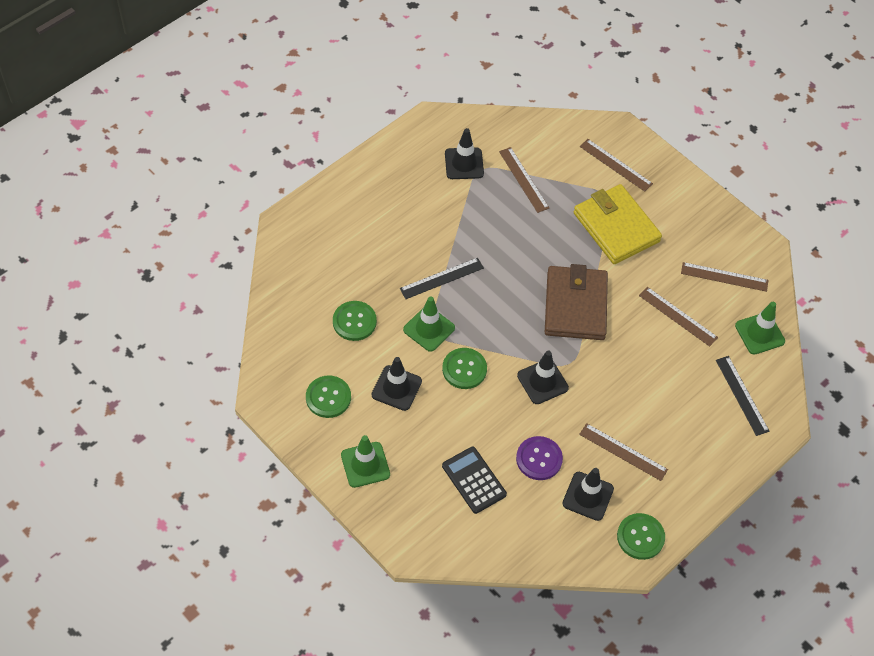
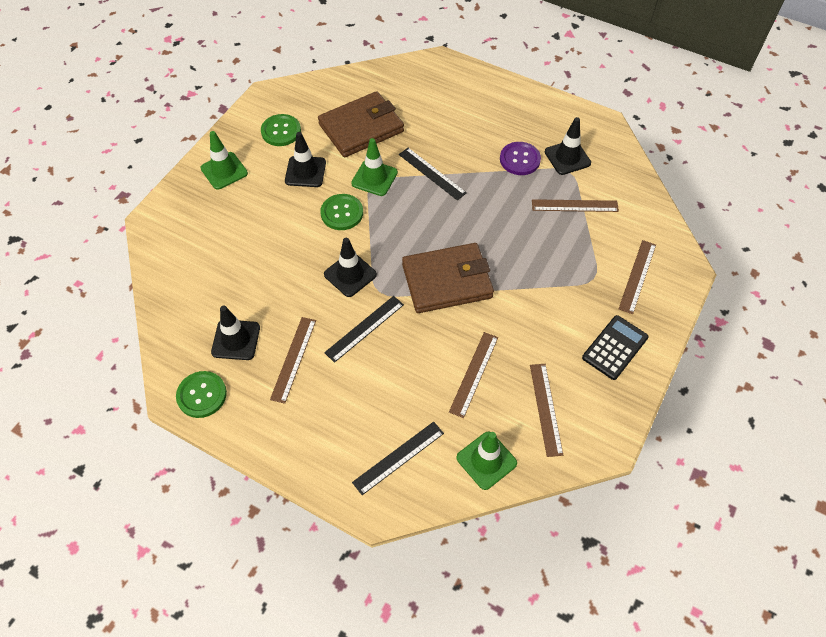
camera: 75 degrees right, 0 degrees up
(354, 322) = (361, 128): green button -> brown wallet
(474, 480) = (229, 248): black calculator -> black calculator (615, 347)
(523, 179) = (574, 205): brown ruler -> brown ruler turned 45 degrees clockwise
(539, 459) = (265, 291): purple button -> purple button (520, 159)
(607, 386) = (364, 328): none -> black ruler
(616, 227) = (558, 294): yellow wallet -> none

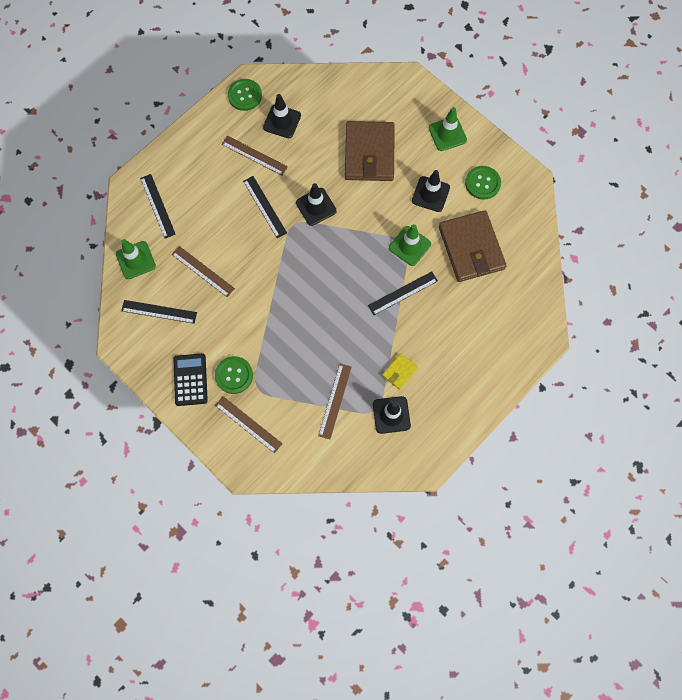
camera: 105 degrees right, 15 degrees up
(342, 213) = (378, 213): green button -> green button (234, 375)
(447, 281) = (289, 275): brown wallet -> brown wallet (369, 153)
(520, 159) = (399, 372): purple button -> yellow wallet
(545, 409) = (159, 311): brown ruler -> black ruler
(615, 347) = (190, 379): black calculator -> black calculator turned 150 degrees counterclockwise

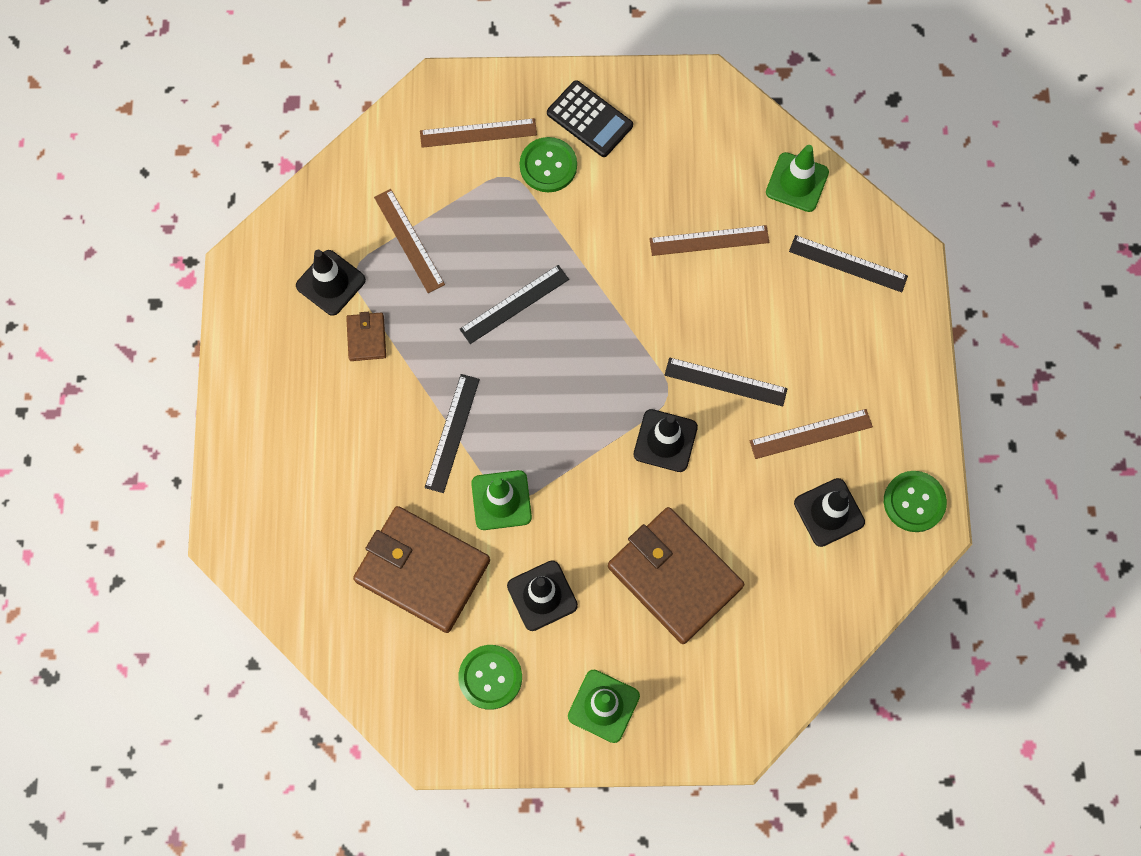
camera: 135 degrees right, 0 degrees up
(159, 311) = (705, 154): black ruler -> black ruler (514, 304)
(399, 372) = (366, 338): yellow wallet -> brown wallet

